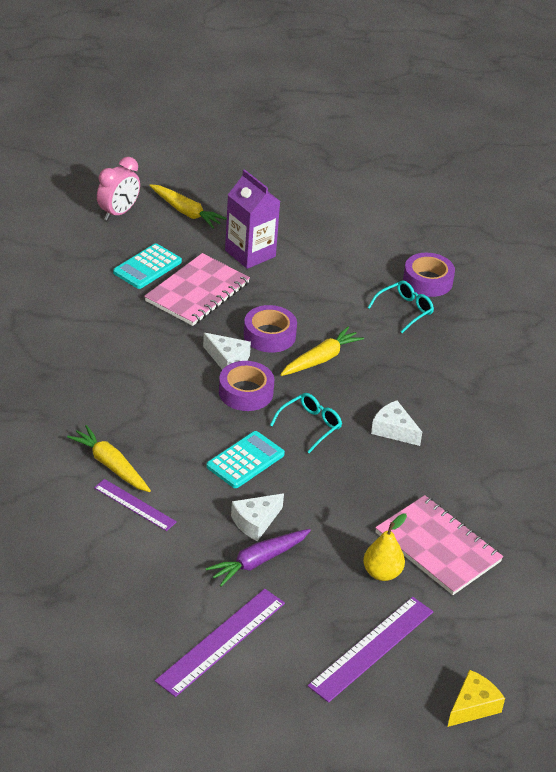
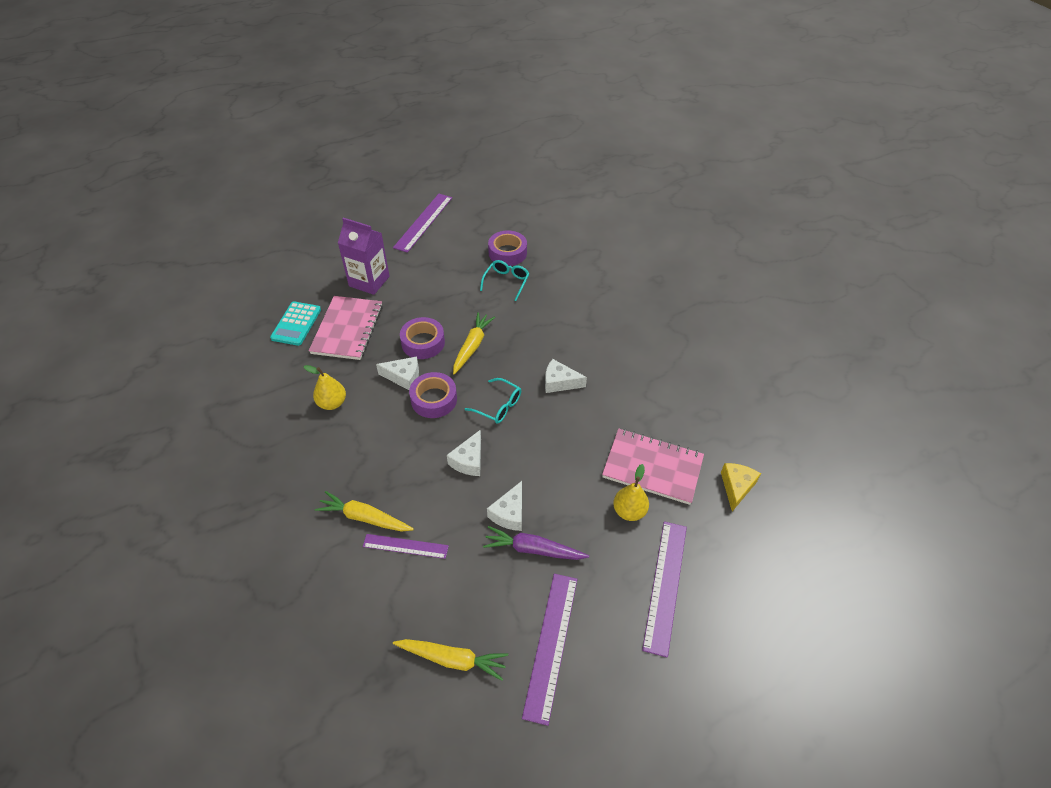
camera: 25 degrees left, 10 degrees up
(118, 213) = (248, 287): pink clock -> none
(139, 354) = (332, 403): none -> yellow pear
(186, 212) = (301, 266): yellow carrot -> yellow carrot (452, 659)
(245, 460) = (469, 460): turquoise calculator -> white cheese
(258, 561) = (533, 549): purple carrot -> purple carrot turned 75 degrees clockwise
(310, 425) = (498, 406): turquoise glasses -> turquoise glasses turned 105 degrees clockwise
(351, 214) = (423, 222): none -> purple ruler
(473, 706) = (768, 598): yellow cheese -> yellow cheese (736, 487)

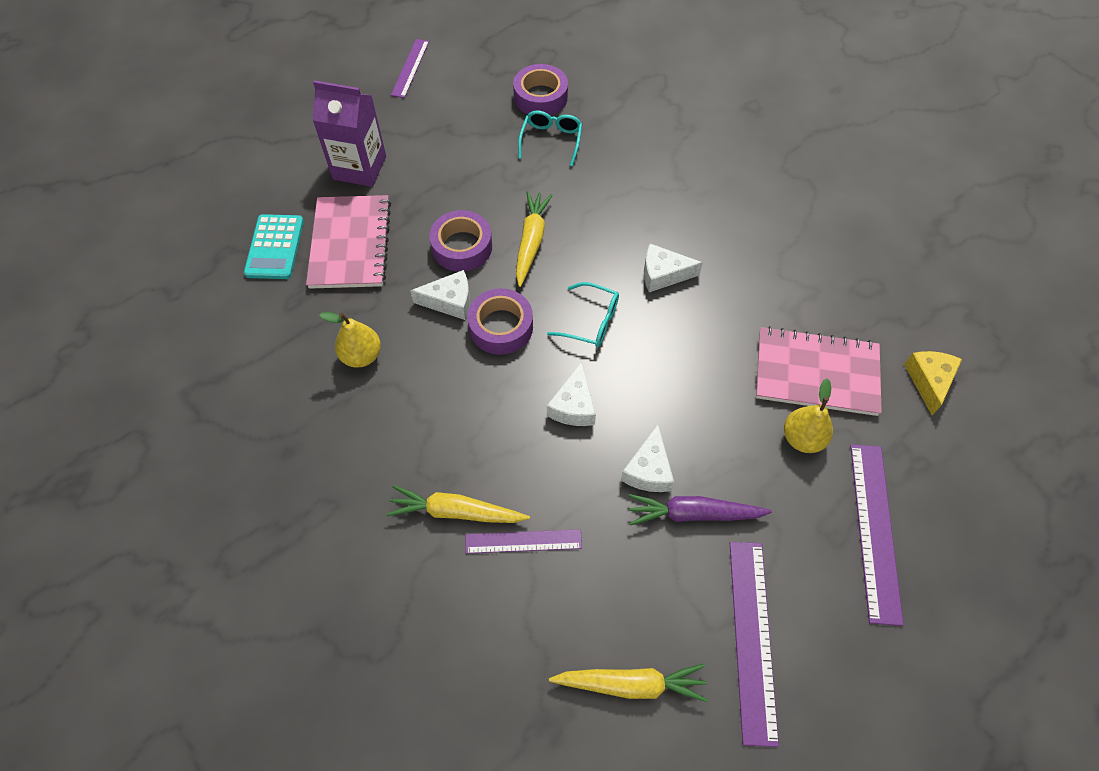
camera: 10 degrees left, 10 degrees up
(423, 222) = (410, 68): purple ruler -> purple ruler, size x0.62

